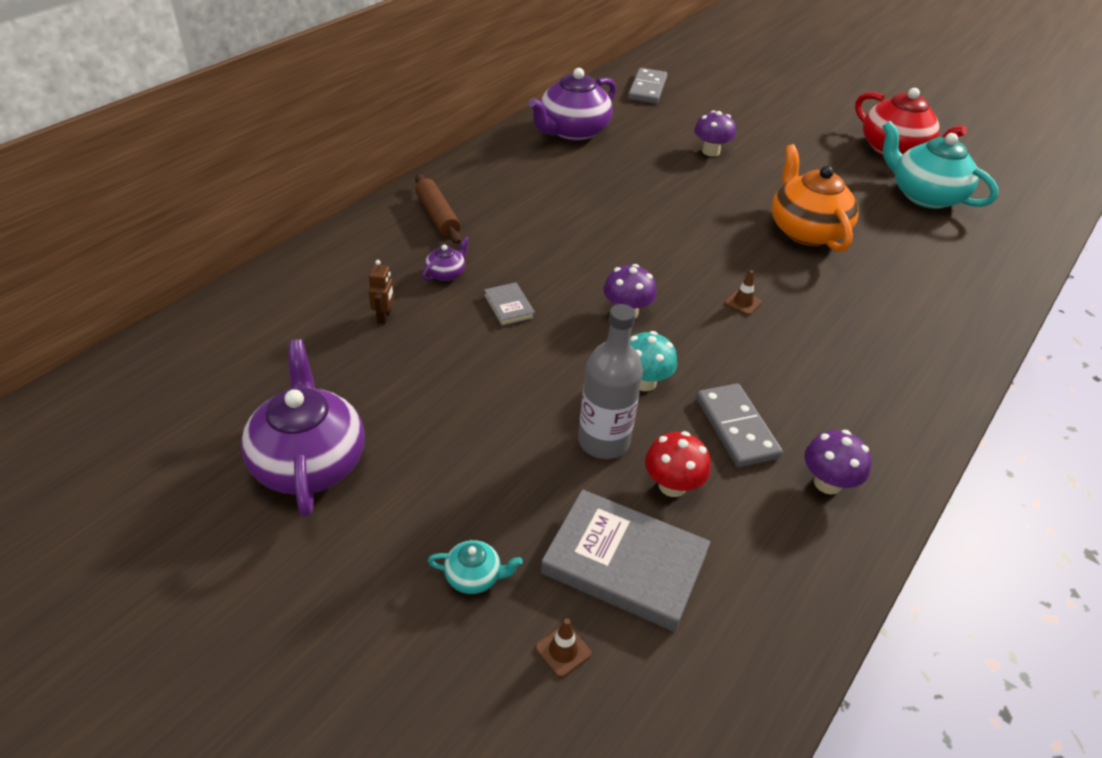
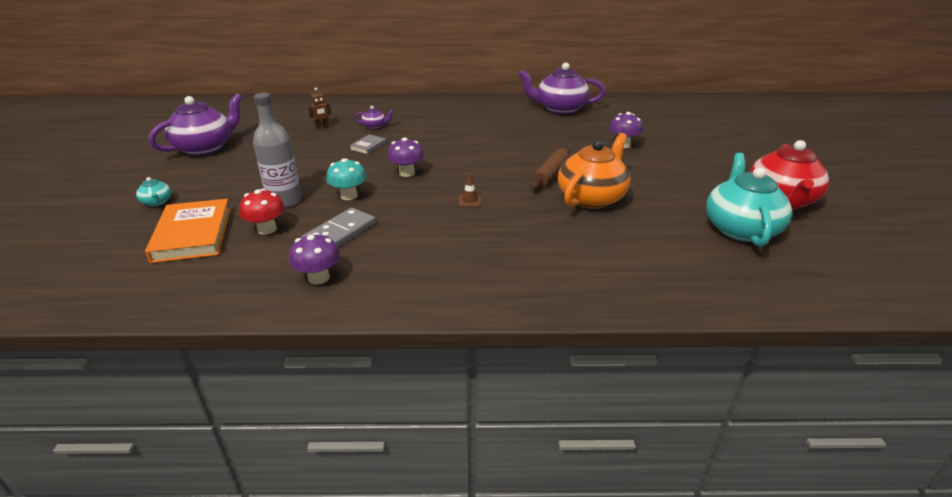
camera: 55 degrees right, 10 degrees down
(438, 216) = (419, 110): brown rolling pin -> brown rolling pin (550, 175)
(563, 651) = (119, 238): brown traffic cone -> none
(624, 563) = (193, 234): grey book -> orange book
(647, 89) = (654, 109): grey domino -> none

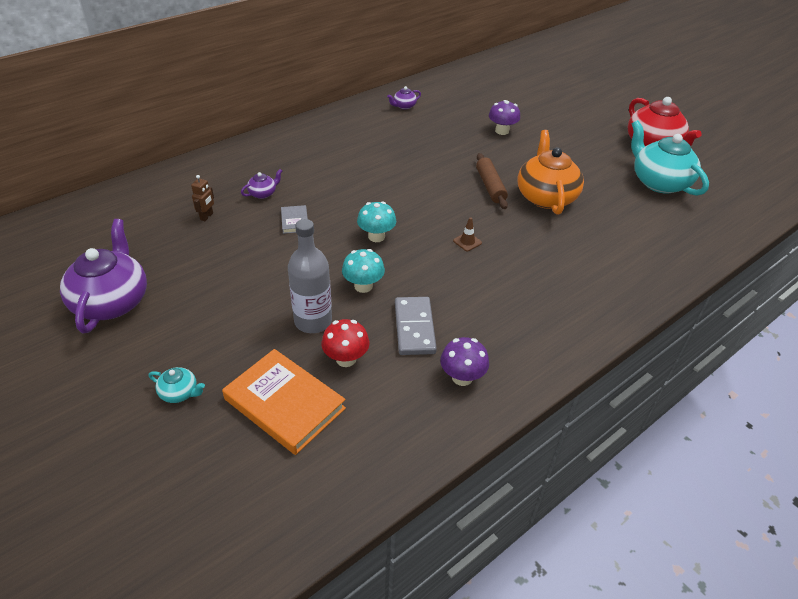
camera: 40 degrees left, 10 degrees up
(407, 173) = (376, 236): purple mushroom -> turquoise mushroom
(560, 109) = (404, 106): purple teapot -> purple teapot, size x0.44

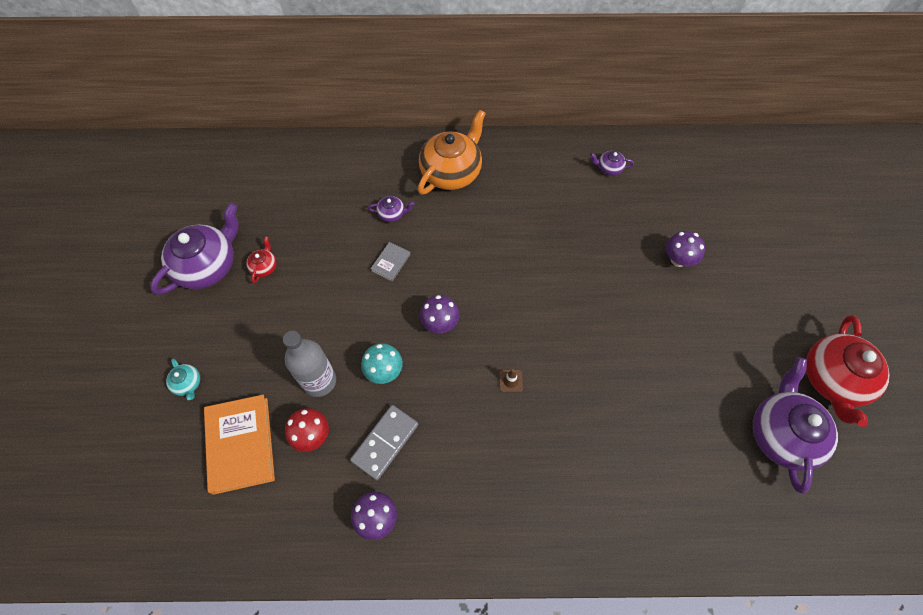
camera: 40 degrees right, 20 degrees up
(175, 275) = (264, 267): none -> red teapot
(207, 216) = (331, 215): brown robot -> none
(376, 236) = (440, 323): turquoise mushroom -> purple mushroom
(490, 186) = (595, 327): brown rolling pin -> none
(545, 197) = (637, 375): orange teapot -> orange teapot (451, 172)
(659, 182) = (781, 434): turquoise teapot -> purple teapot

